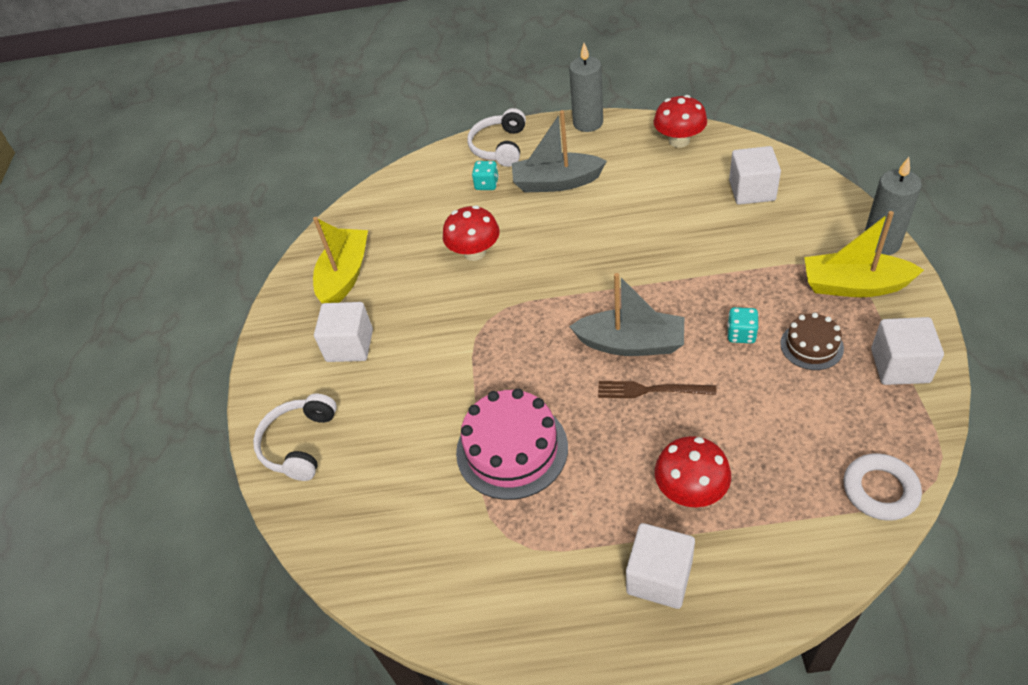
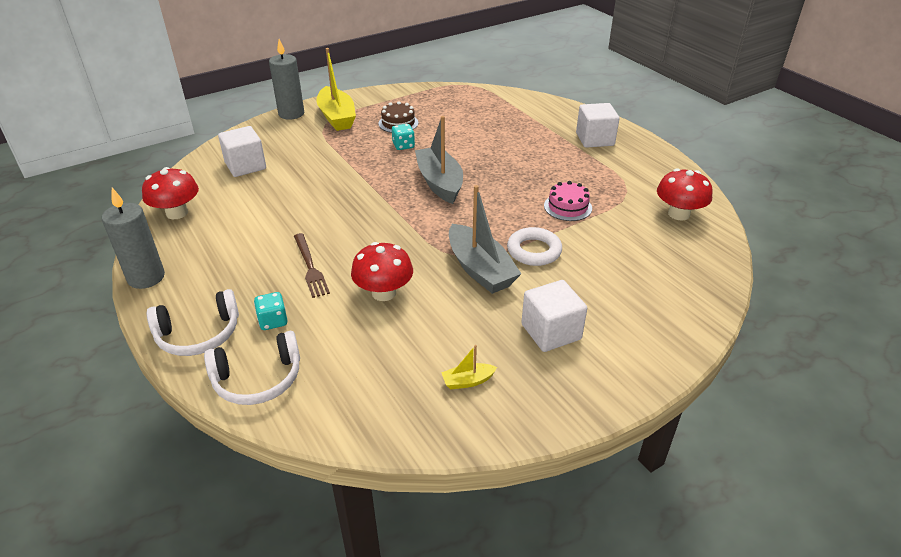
camera: 125 degrees left, 10 degrees down
(299, 444) = (668, 315): white headphones -> white headphones (258, 379)
(345, 275) = (467, 381): yellow boat -> yellow boat, size x0.45
(512, 449) = (567, 207): pink cake -> pink cake, size x0.56
(556, 182) = (258, 271): grey boat -> grey boat (480, 269)
(652, 390) = (474, 167): brown fork -> brown fork (310, 266)
(690, 490) = (534, 141): red mushroom -> red mushroom (678, 214)
(880, 490) = (485, 95): white ring -> white ring (534, 251)
(900, 366) = (397, 98): white cube -> none

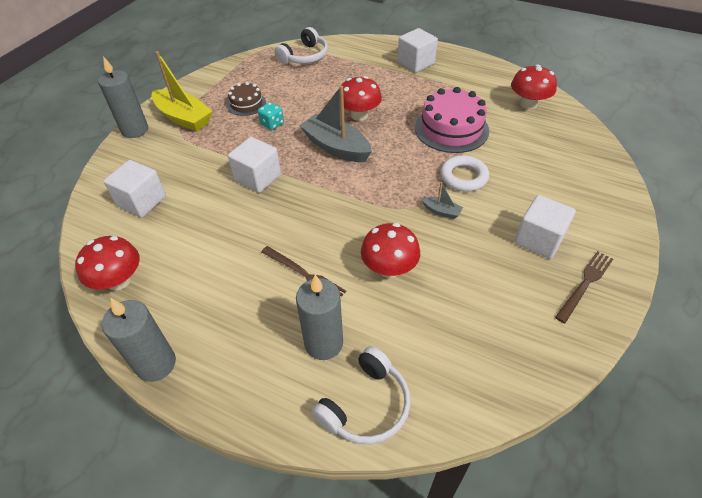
camera: 30 degrees left, 10 degrees up
(199, 334) = (269, 393): white headphones -> white headphones (305, 56)
(273, 321) = (323, 343): turquoise dice -> grey candle
(348, 182) = (257, 178): none -> white cube
(467, 381) = (524, 312): yellow boat -> none
(480, 269) = (441, 211): grey boat -> grey boat, size x0.45
(489, 165) = (359, 115): none -> red mushroom
(555, 388) = (585, 284): none -> brown fork
(567, 207) = (451, 129): pink cake -> pink cake, size x1.78

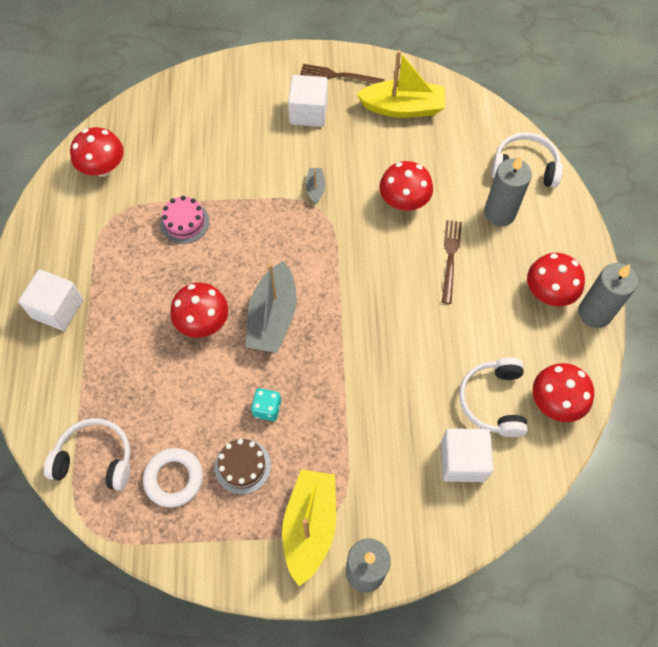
camera: 120 degrees left, 15 degrees up
(161, 240) = (493, 401): none -> white headphones
(209, 336) = (549, 292): none -> red mushroom
(257, 178) = (362, 367): white cube -> none
(451, 129) = (184, 222): pink cake -> pink cake, size x0.56
(463, 177) = (258, 187): white ring -> white ring (174, 478)
(513, 323) = (403, 108): none -> yellow boat

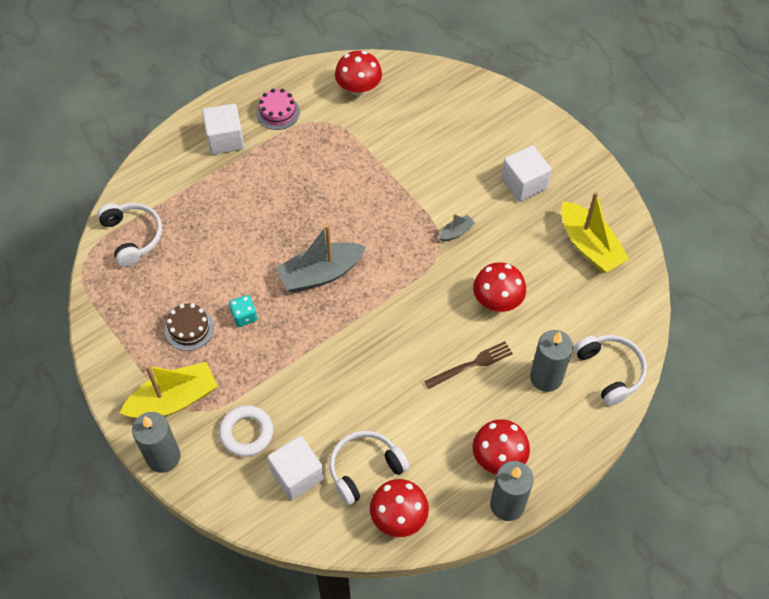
camera: 55 degrees right, 5 degrees down
(174, 478) = (151, 292): white ring -> white ring (246, 433)
(184, 222) = (355, 167): pink cake -> pink cake (278, 112)
(203, 322) = (282, 232): red mushroom -> none
(339, 76) = (579, 182): brown fork -> none

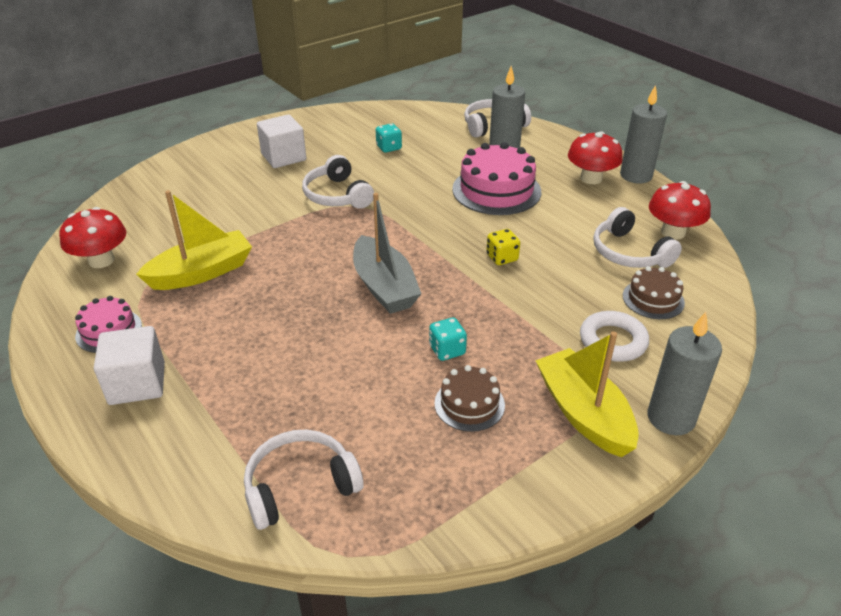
camera: 90 degrees left, 20 degrees down
(297, 475) = (653, 299): white cube -> brown cake
(358, 361) = (502, 258): none -> yellow dice
(456, 232) = (337, 195): grey boat -> white headphones
(471, 365) = (496, 190): brown fork -> pink cake
(497, 300) = (422, 175): red mushroom -> none
(550, 270) = (389, 147): none -> turquoise dice
(589, 246) = (363, 129): yellow boat -> yellow boat (202, 272)

